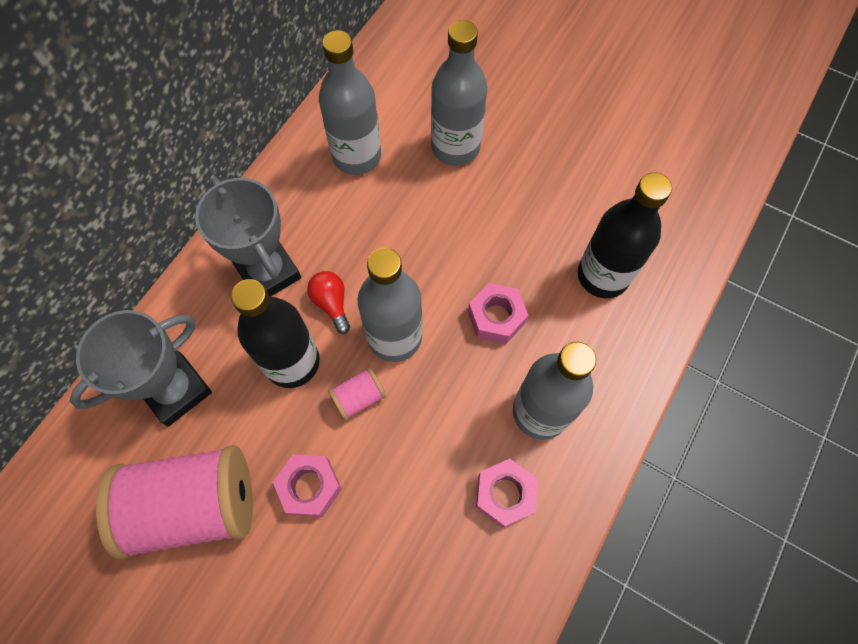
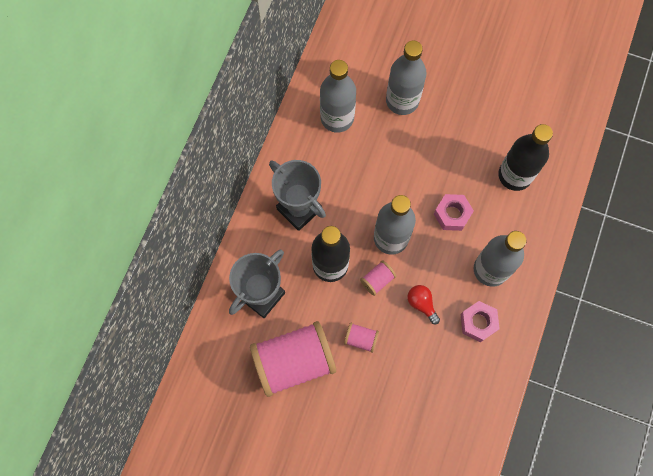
camera: 10 degrees left, 5 degrees up
(310, 487) = (360, 339): pink nut -> pink spool
(331, 303) = (345, 223): red light bulb -> red light bulb (421, 304)

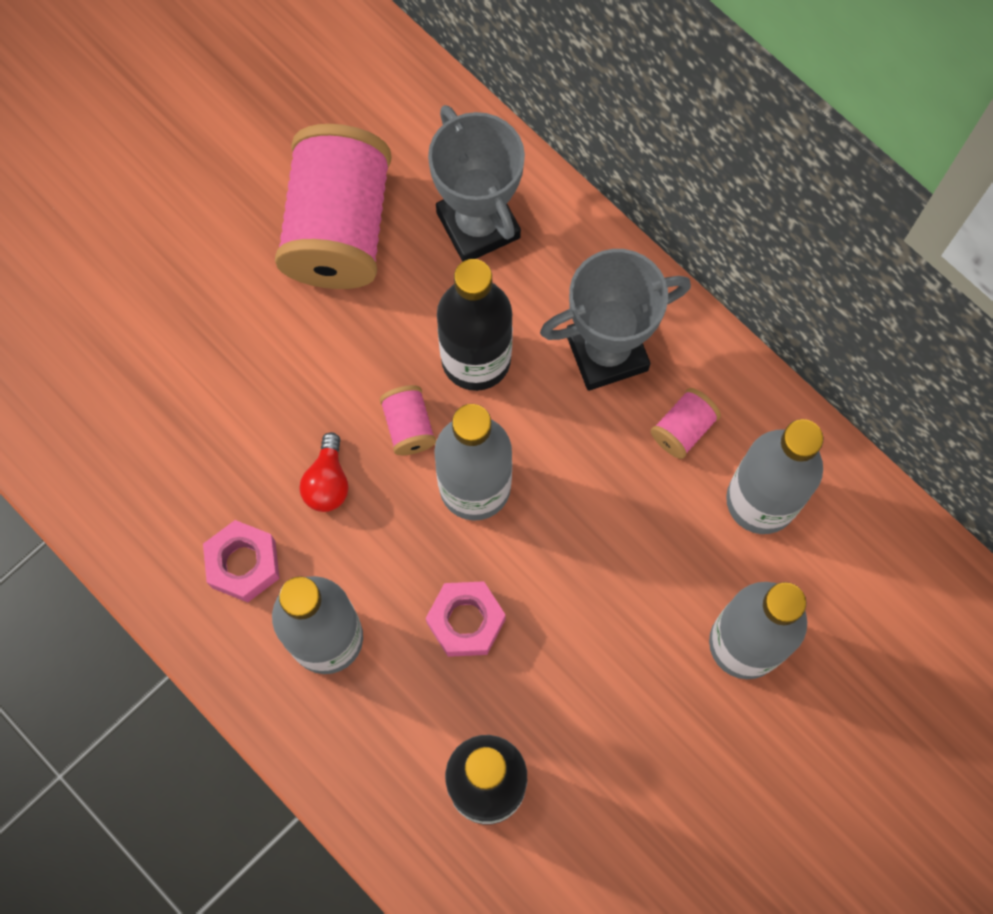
camera: 115 degrees right, 0 degrees up
(360, 339) = (320, 351): pink spool -> pink spool (683, 429)
(421, 304) = (327, 482): red light bulb -> red light bulb turned 105 degrees clockwise

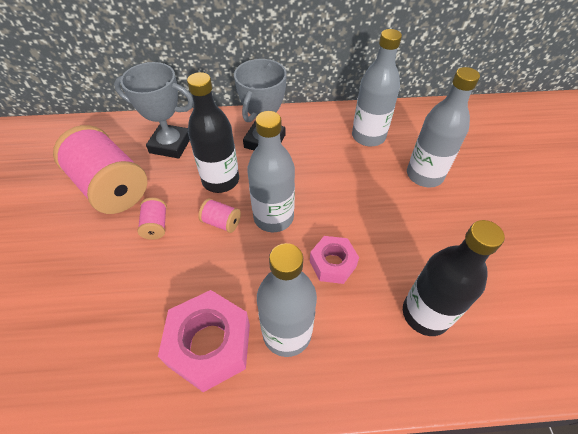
camera: 50 degrees left, 20 degrees down
(243, 564) = (210, 345): pink nut -> pink nut, size x1.63
(327, 482) = (211, 273): red light bulb -> none
(683, 429) = (318, 140): pink spool -> pink spool (156, 225)

